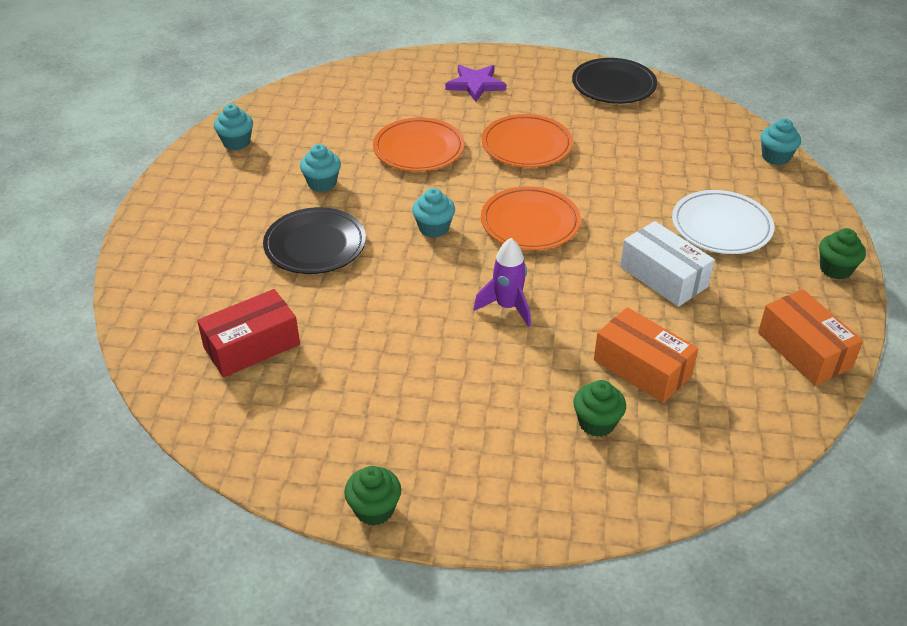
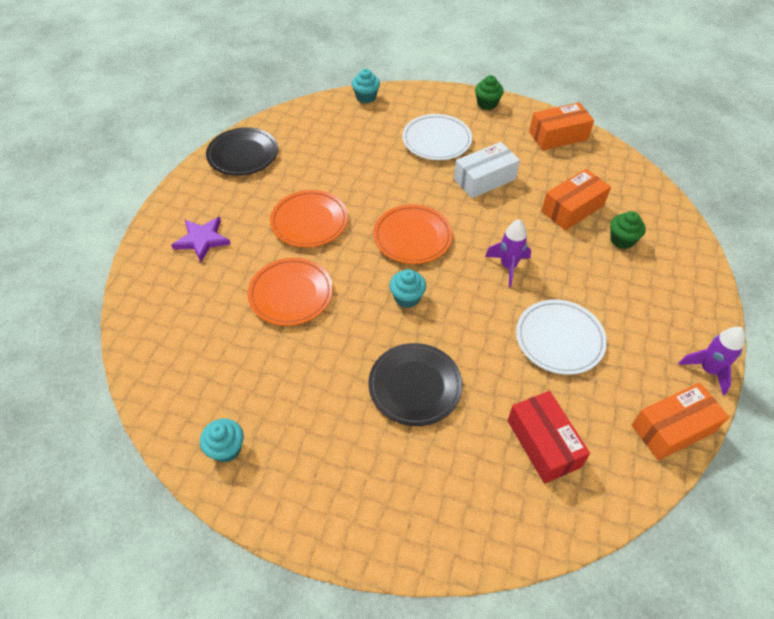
camera: 80 degrees left, 10 degrees up
(279, 463) = (672, 428): none -> orange box
(322, 183) = (322, 374): turquoise cupcake -> none
(374, 509) = (708, 370): green cupcake -> purple rocket
(399, 357) = (559, 339): none -> white plate

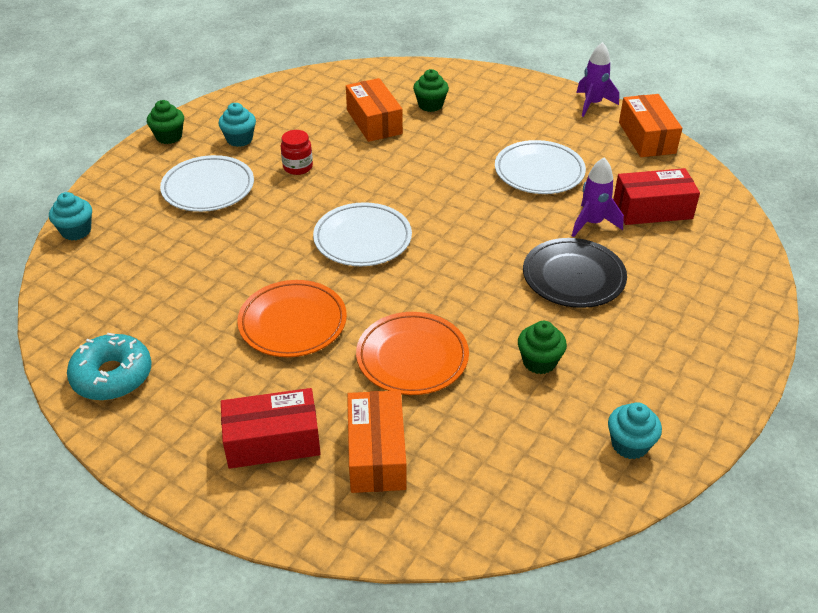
camera: 75 degrees left, 10 degrees down
(202, 240) = (272, 441): purple star -> red box
(243, 155) = (112, 376): black plate -> turquoise donut
(304, 375) = (539, 362): none -> green cupcake
(407, 298) = (453, 260): turquoise cupcake -> turquoise cupcake (239, 139)
(412, 237) = (362, 239): orange plate -> white plate
(484, 179) = (298, 167): white box -> red jar
(508, 266) = (435, 181): purple rocket -> purple rocket (592, 223)
(558, 136) = (259, 103): orange box -> orange box (376, 453)

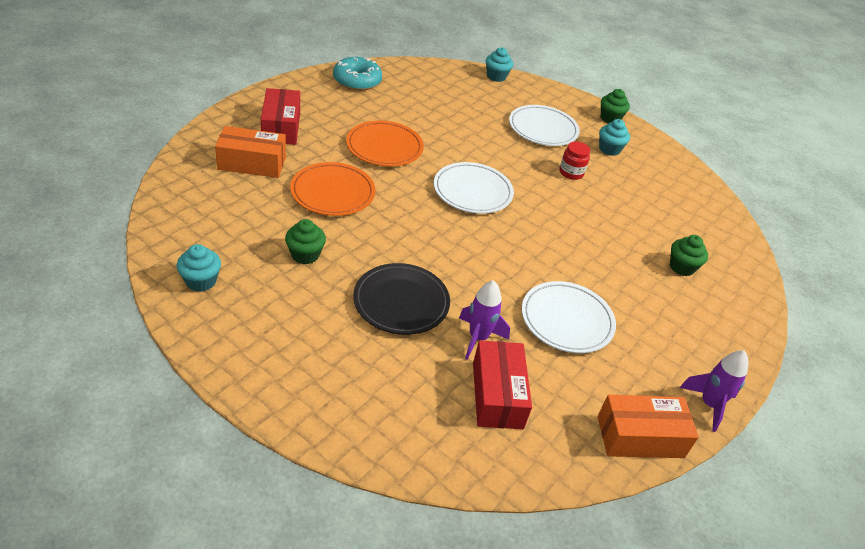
camera: 90 degrees right, 0 degrees up
(374, 122) = (645, 225): orange box -> none

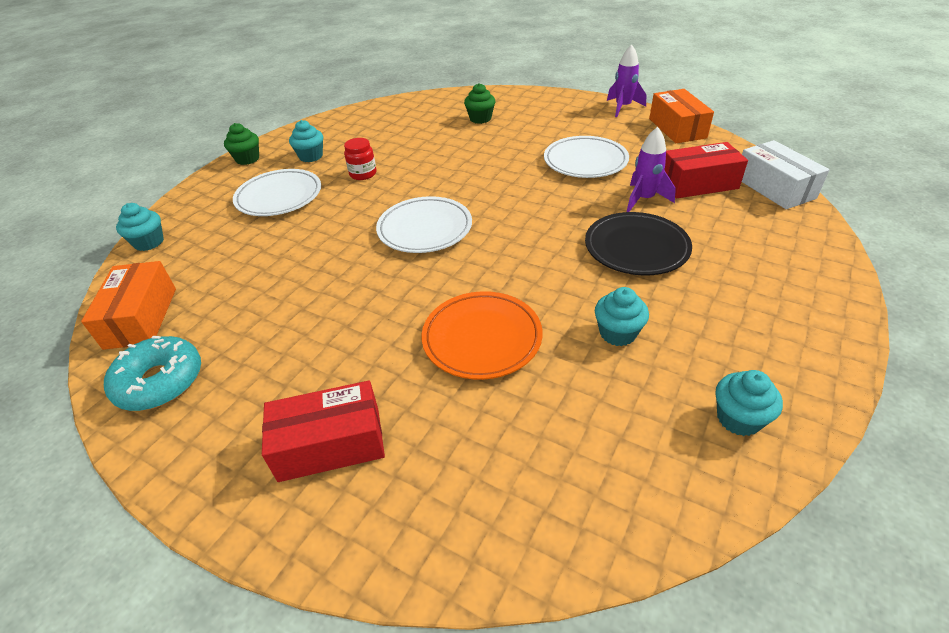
camera: 90 degrees left, 0 degrees up
(252, 163) = (449, 451): orange box -> orange box (141, 318)
(305, 255) = (617, 333): green cupcake -> turquoise cupcake
(384, 147) = (355, 312): orange plate -> none
(470, 461) = (774, 188): none -> white box

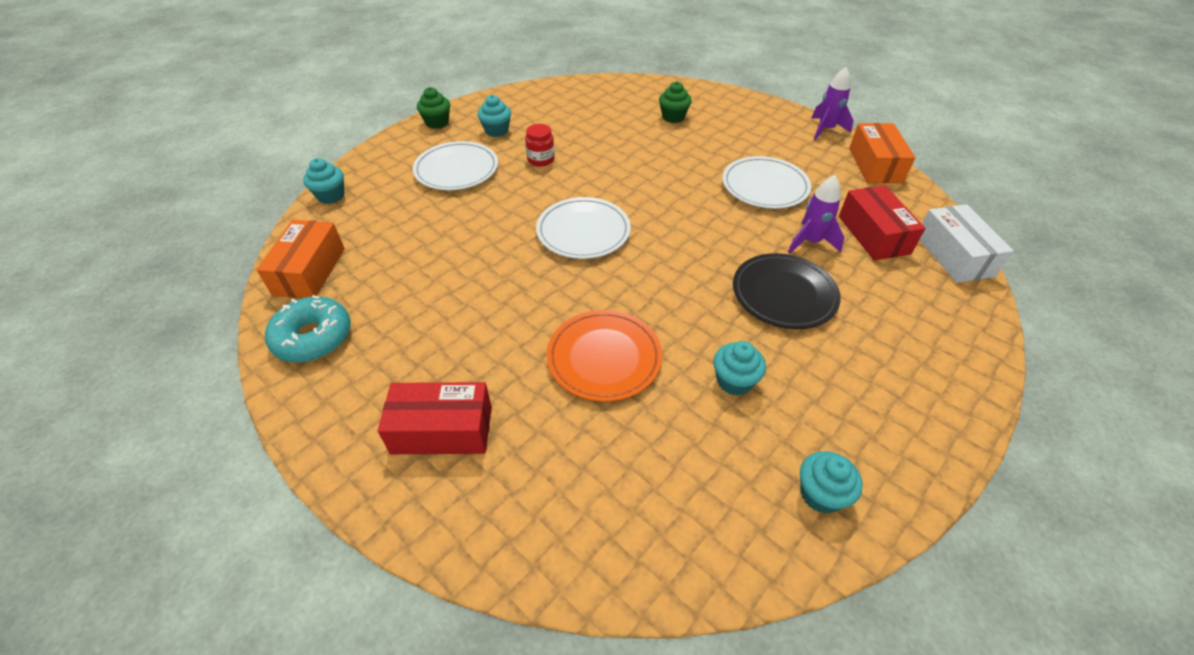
camera: 10 degrees right, 5 degrees up
(698, 183) = (873, 235): red box -> red box turned 75 degrees clockwise

